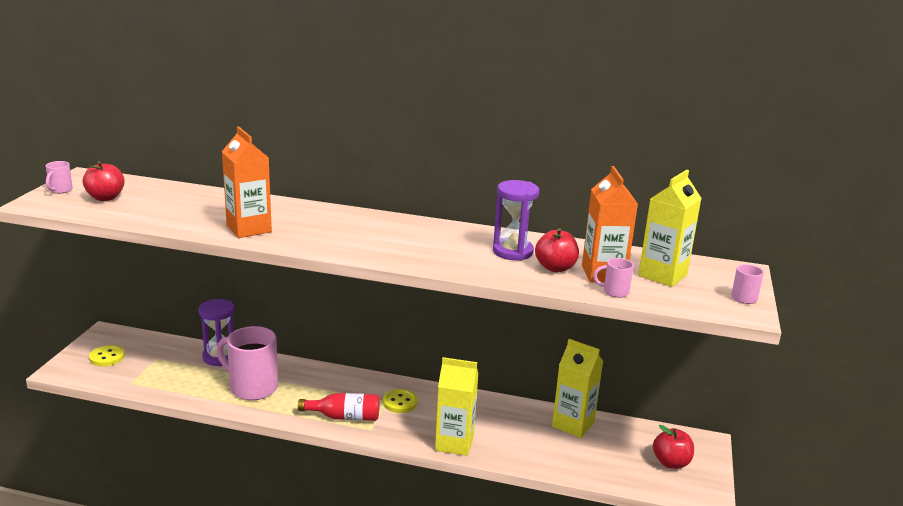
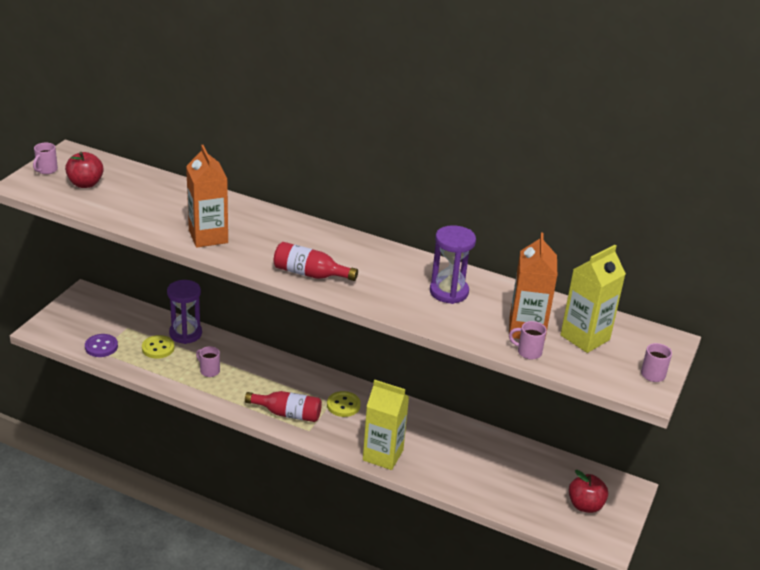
camera: 10 degrees right, 10 degrees up
(107, 357) = (83, 320): yellow button -> yellow button (158, 348)
(130, 378) = (101, 347): none -> purple button
(252, 387) = (209, 371): pink mug -> pink mug, size x0.44
(366, 249) = (310, 274): none -> red bottle
(555, 268) = (482, 316): red apple -> none
(573, 424) = (503, 452): yellow carton -> none

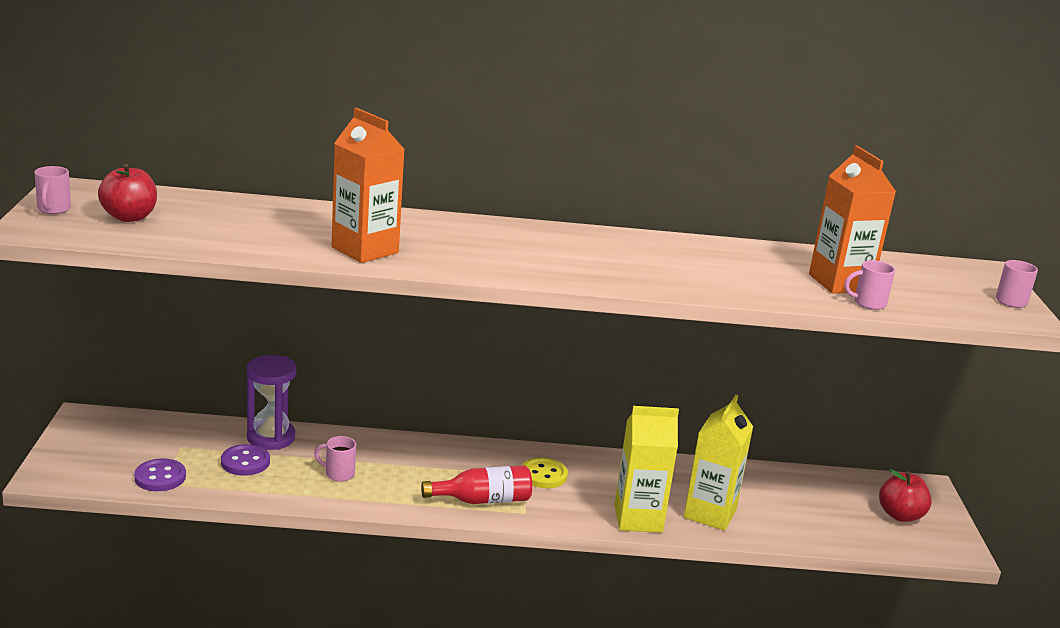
camera: 25 degrees left, 10 degrees down
(158, 348) = (245, 462): yellow button -> purple button
(310, 274) = (538, 269): red bottle -> none
(449, 292) = (717, 262): purple hourglass -> none
(585, 337) = (906, 280): yellow carton -> yellow carton (710, 513)

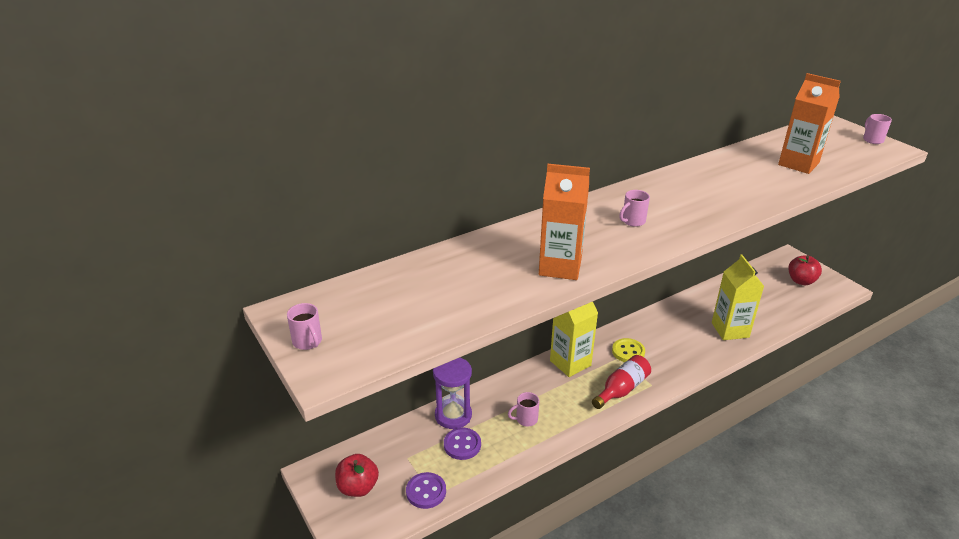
camera: 30 degrees left, 10 degrees up
(129, 217) = (373, 319): red apple -> red apple (358, 487)
(638, 519) = (705, 354): yellow carton -> yellow carton (570, 363)
(868, 303) = (831, 173): pink mug -> pink mug (632, 221)

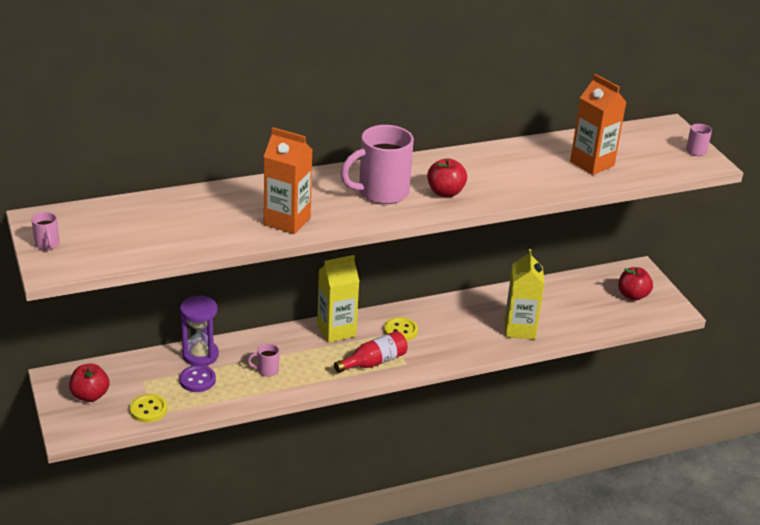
camera: 10 degrees right, 0 degrees up
(426, 491) = (148, 410): purple button -> yellow button
(632, 221) = (381, 193): pink mug -> pink mug, size x2.25
(692, 211) = (445, 192): none -> red apple

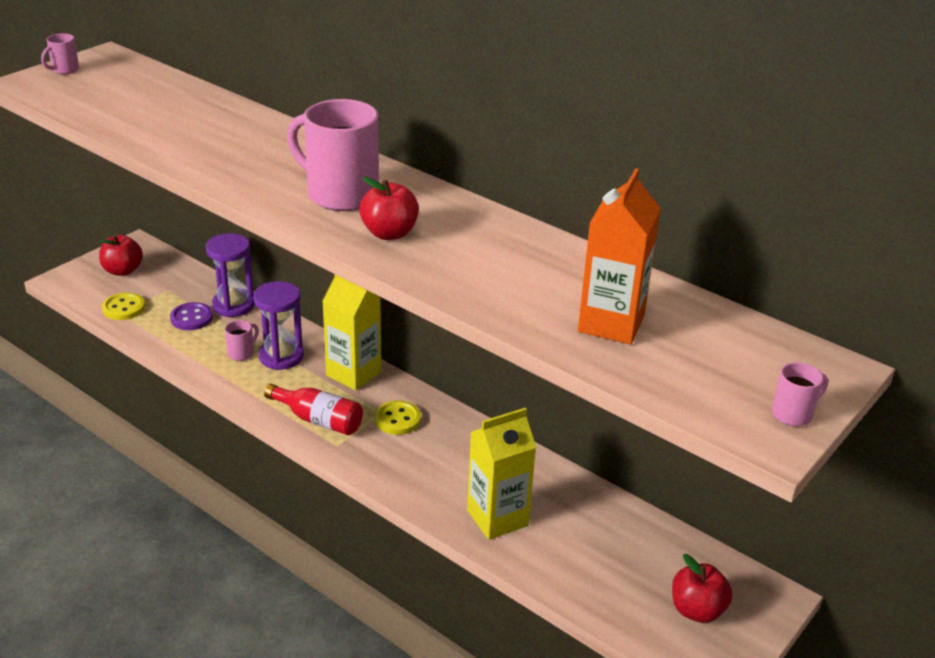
camera: 60 degrees right, 0 degrees up
(267, 370) = (242, 353): pink mug -> pink mug turned 75 degrees clockwise
(287, 221) = (217, 160): orange carton -> none
(288, 354) = (281, 356): none -> purple hourglass

